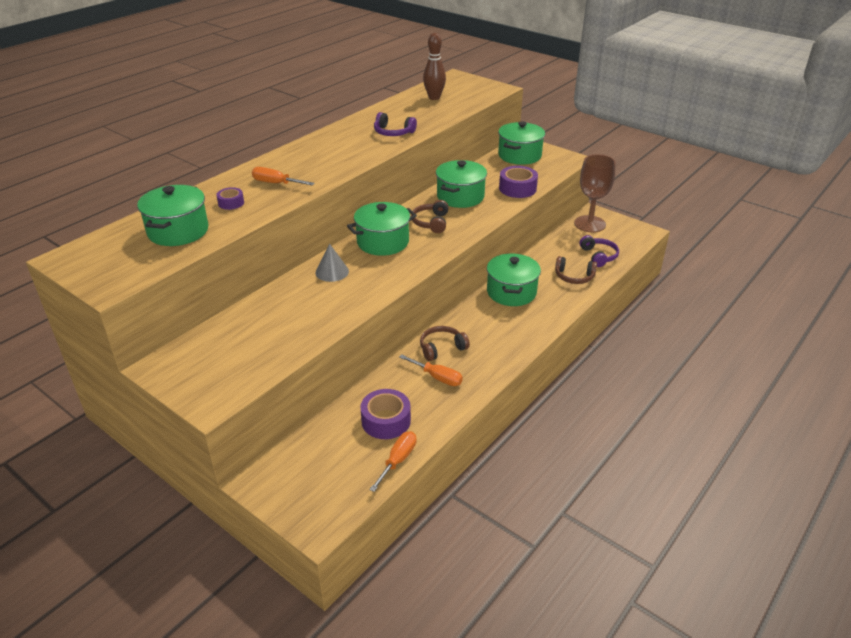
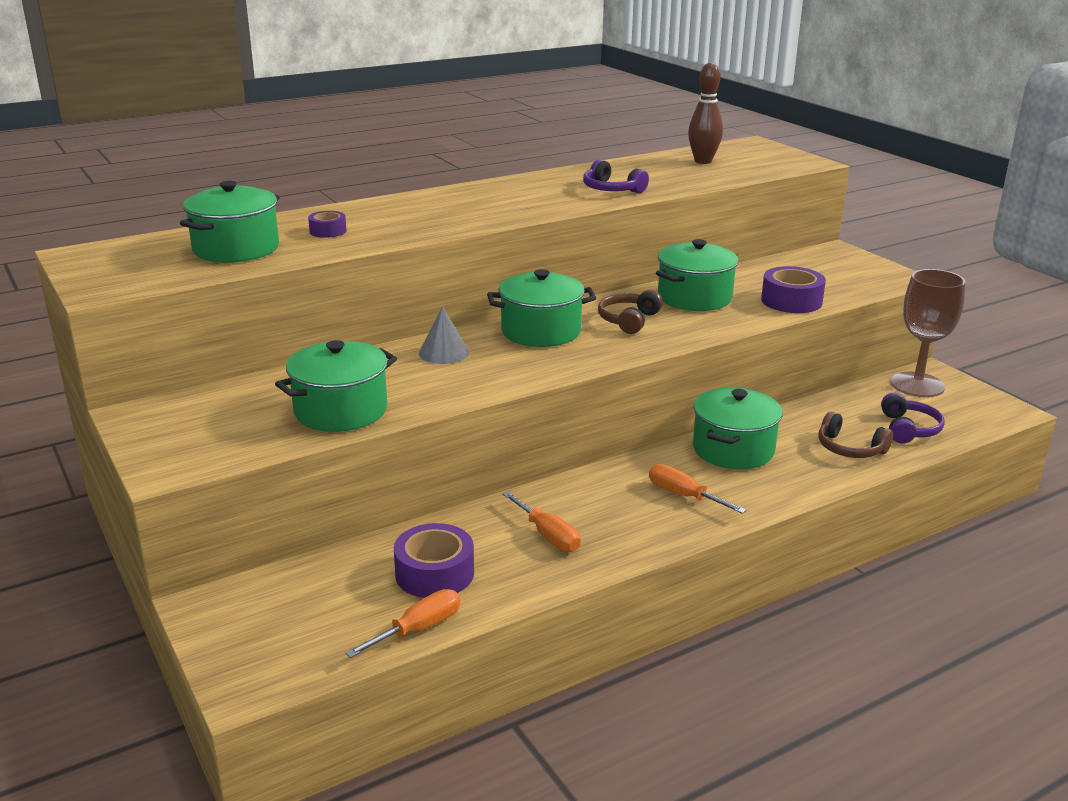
camera: 20 degrees right, 10 degrees down
(276, 183) = (404, 220): orange screwdriver -> orange screwdriver (684, 496)
(442, 348) = (578, 499): brown headphones -> none
(519, 155) = (821, 263): green pot -> green pot (341, 411)

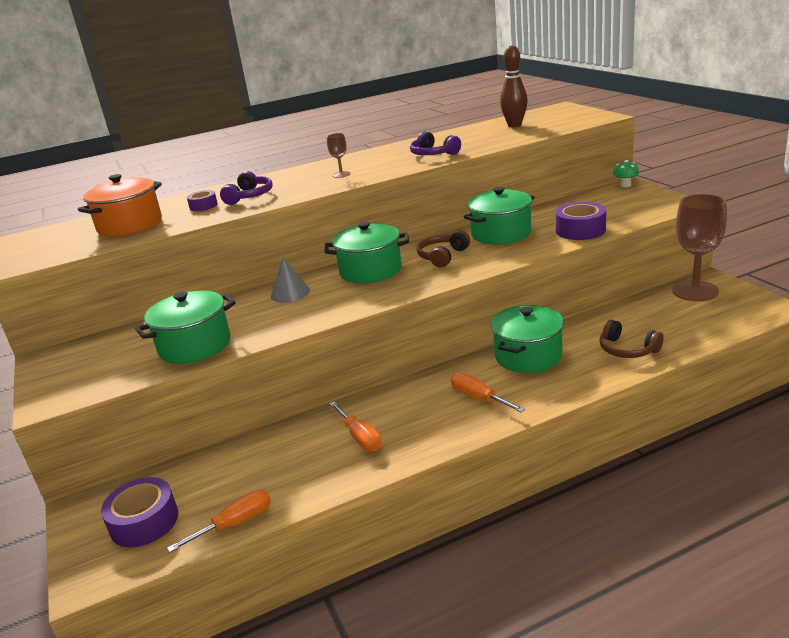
camera: 10 degrees right, 0 degrees up
(236, 249) = (130, 225): green pot -> orange pot
(434, 573) = (262, 474): purple tape -> purple tape (144, 522)
(500, 206) = (341, 174): none -> brown goblet
(833, 249) = (625, 185): none -> green mushroom
(908, 429) = (681, 329): purple headphones -> purple headphones (249, 196)

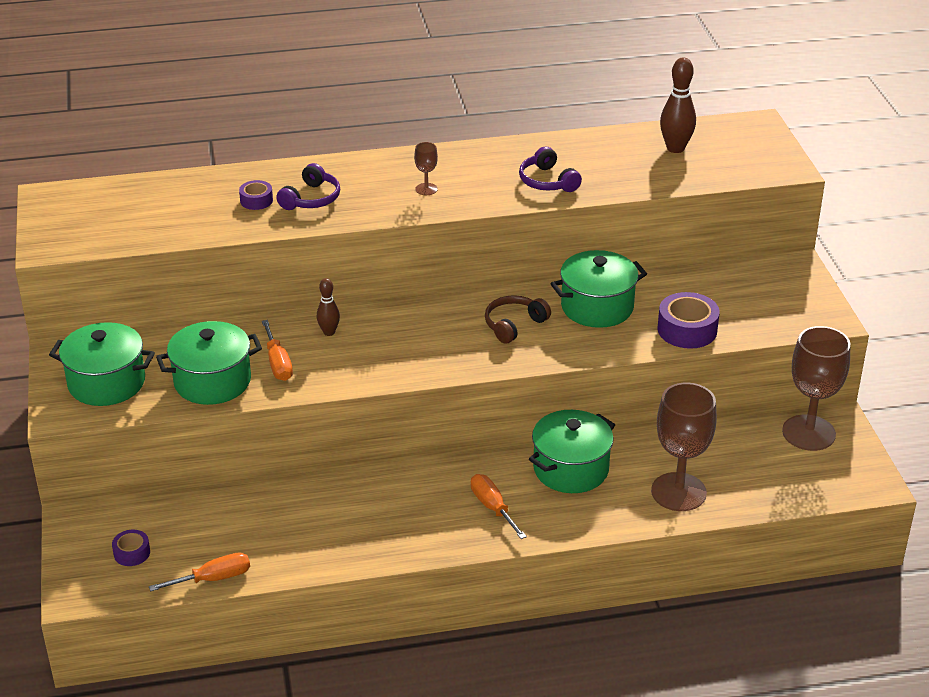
camera: 10 degrees right, 10 degrees up
(130, 225) = (171, 212): orange pot -> none
(144, 522) = (132, 553): purple tape -> purple tape, size x0.56
(290, 293) = (329, 332): grey cone -> brown bowling pin
(360, 437) = (356, 519): orange screwdriver -> orange screwdriver (278, 363)
(370, 270) = (426, 323): green pot -> green pot (106, 383)
(625, 185) = (793, 264): green mushroom -> none
(627, 349) = (678, 492): brown headphones -> brown goblet

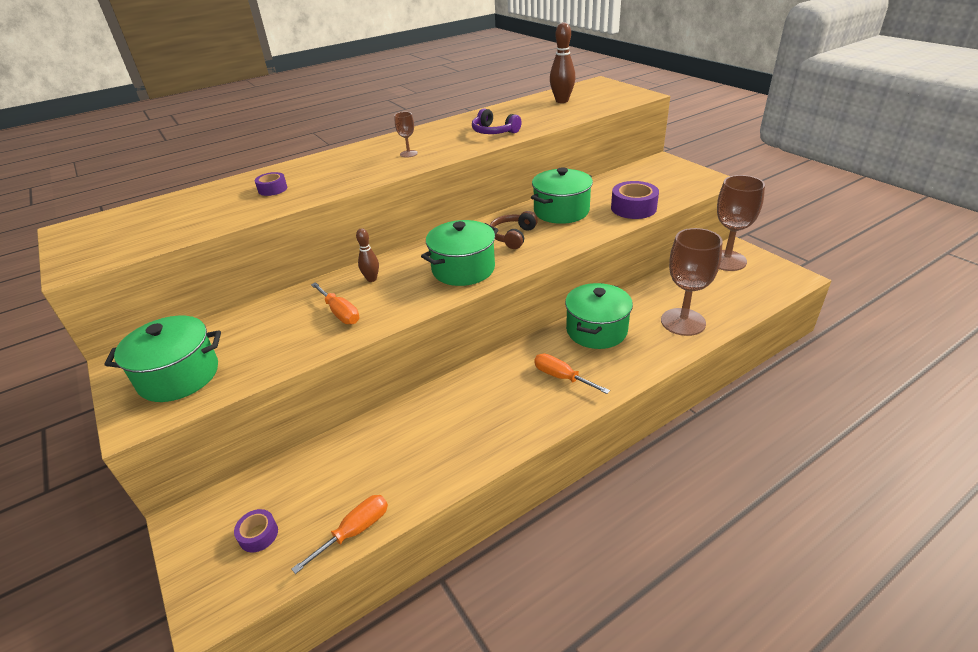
camera: 20 degrees left, 0 degrees up
(212, 381) = (286, 344): green pot -> green pot (463, 269)
(311, 199) = (319, 178): purple headphones -> none

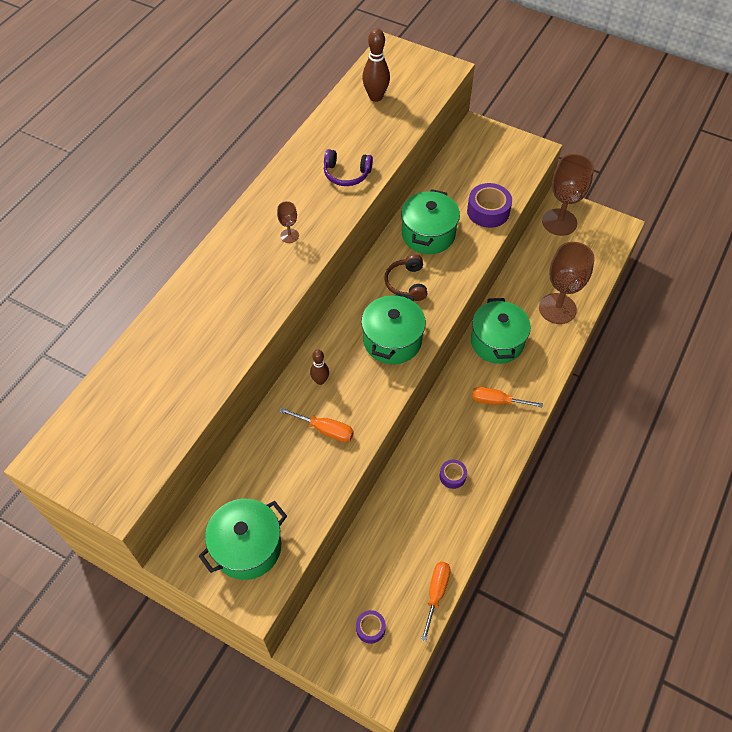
camera: 30 degrees left, 20 degrees up
(272, 189) = (200, 333): purple tape -> purple tape (452, 476)

